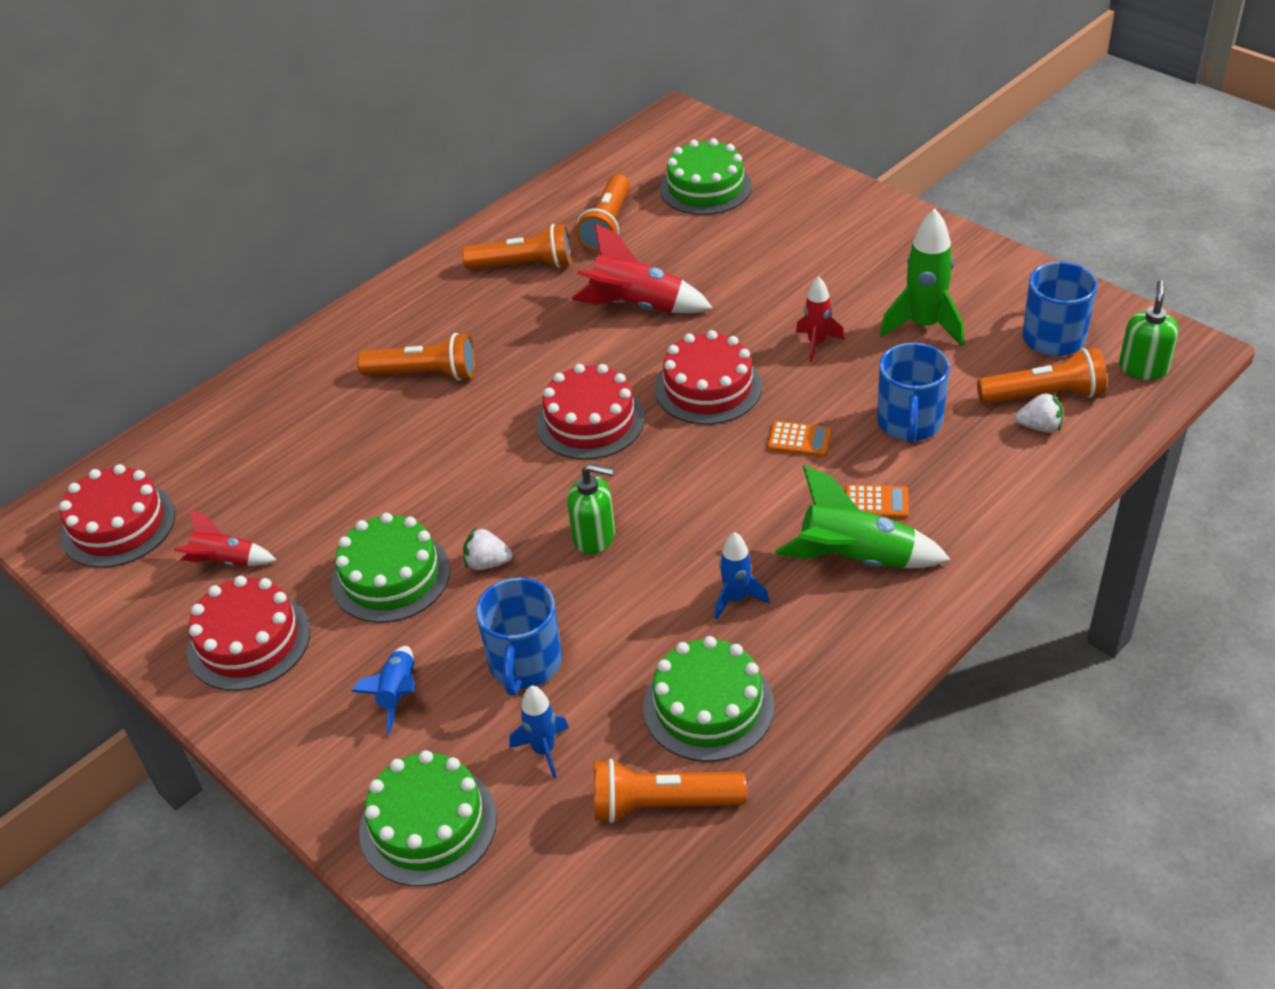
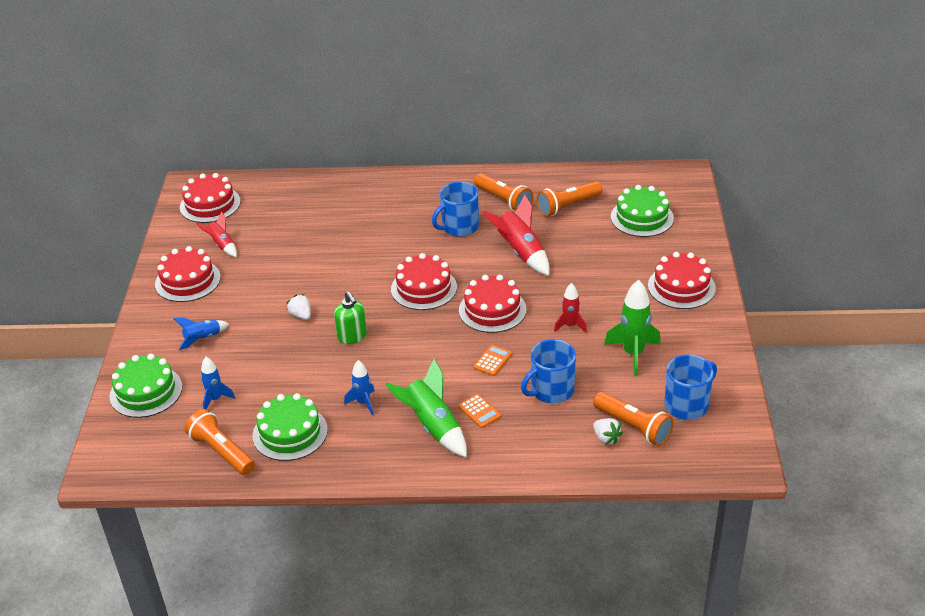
camera: 45 degrees right, 5 degrees down
(391, 576) = (263, 294): green cake -> none
(424, 374) = (393, 221): orange flashlight -> none
(525, 663) = (256, 363): blue mug -> blue mug (459, 227)
(799, 440) = (492, 361): orange calculator -> orange calculator turned 120 degrees counterclockwise
(858, 229) = (681, 287): none -> red cake
(1143, 368) = (705, 453): green soap dispenser -> none

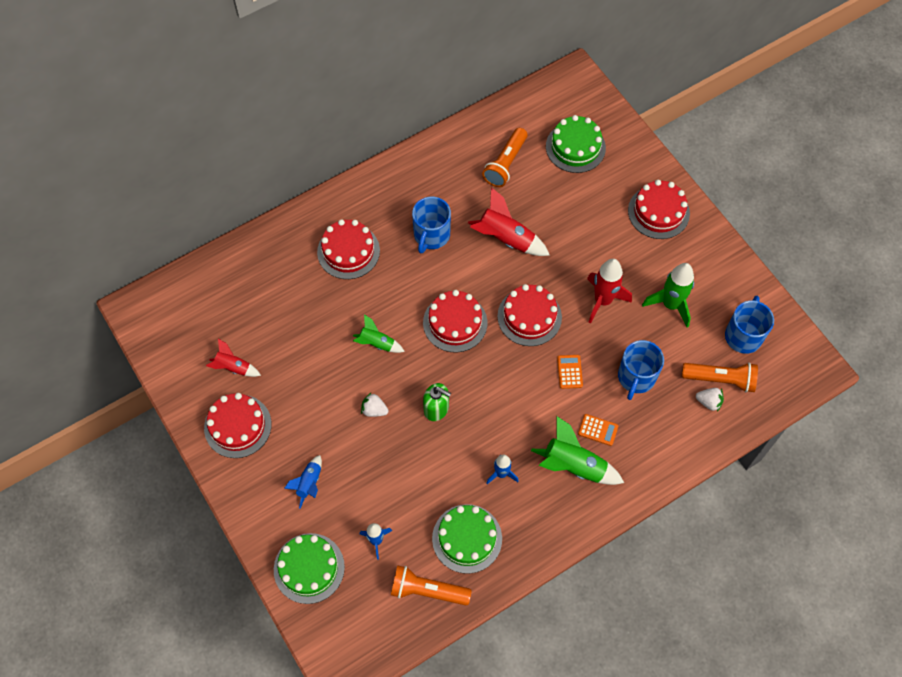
camera: 35 degrees left, 25 degrees up
(210, 204) = (178, 323): red cake -> red cake (348, 251)
(346, 275) = (377, 343): none -> green rocket
(503, 200) = (446, 184): orange flashlight -> none
(570, 326) = (603, 300): red rocket -> red rocket, size x1.68

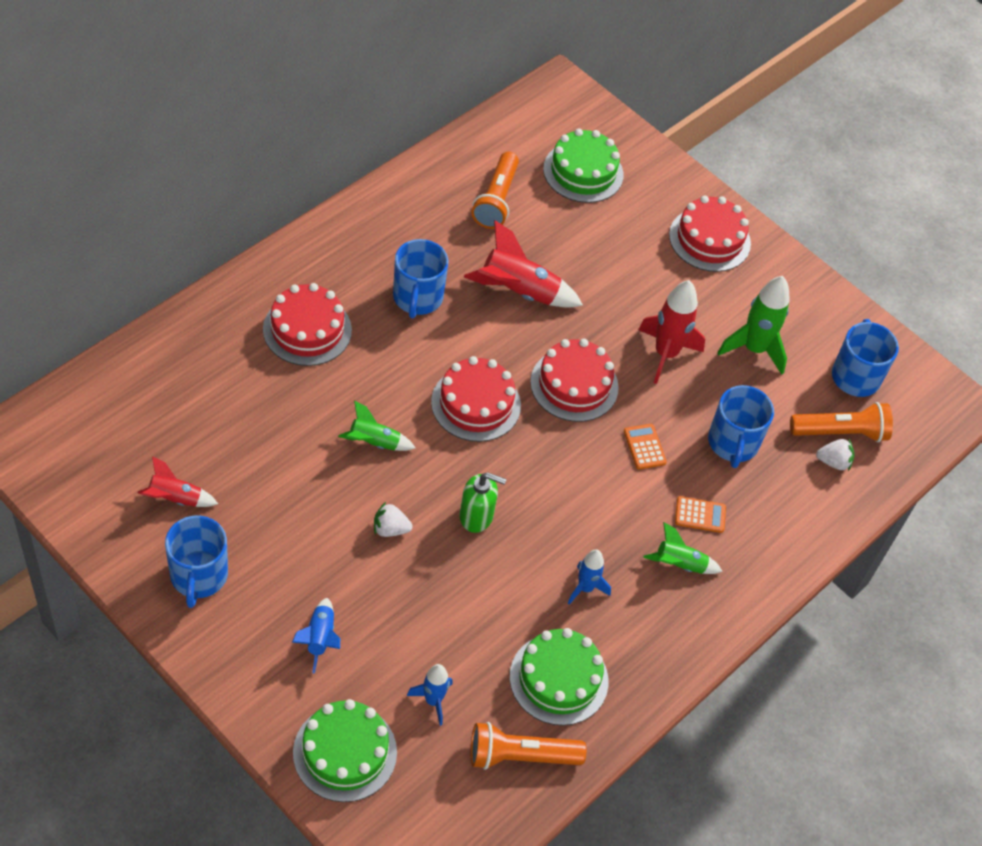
camera: 20 degrees left, 10 degrees down
(237, 426) = (198, 576): red cake -> blue mug
(573, 466) = (679, 564): green rocket -> green rocket, size x0.59

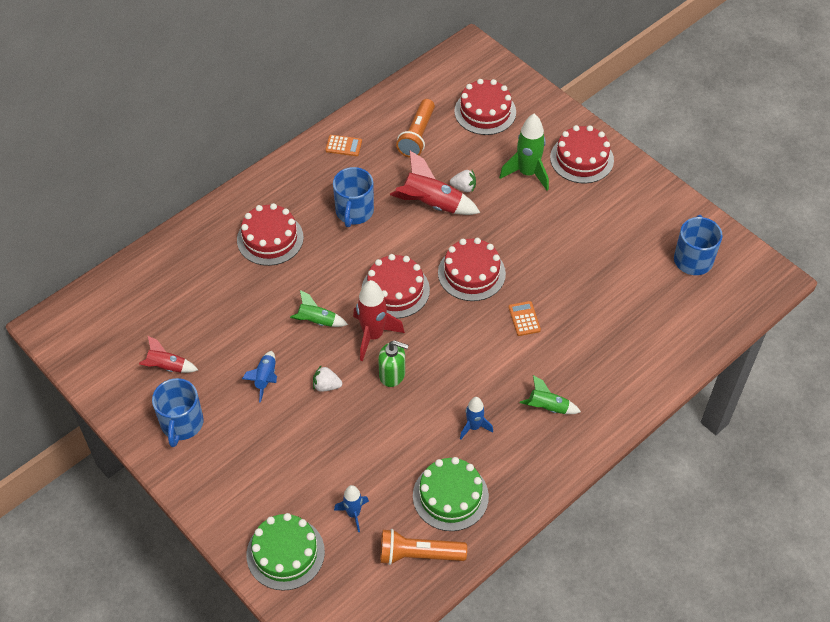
camera: 10 degrees right, 0 degrees up
(319, 638) = (270, 468): blue rocket -> blue rocket (265, 379)
(583, 172) = (485, 111): green cake -> red cake
(665, 354) = (543, 247): red rocket -> red rocket (373, 336)
(700, 515) = (565, 369): orange calculator -> orange calculator (343, 146)
(733, 443) = (593, 314): blue mug -> none
(754, 349) = (613, 241): green rocket -> green rocket (527, 173)
(833, 462) = (672, 326): white strawberry -> white strawberry (464, 187)
(840, 432) = (679, 303): orange flashlight -> none

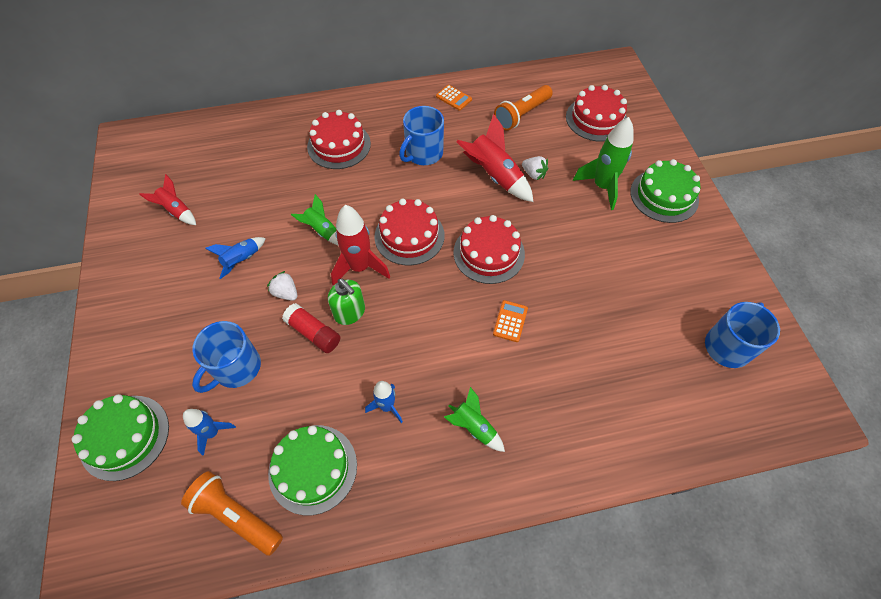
camera: 30 degrees right, 5 degrees up
(182, 424) = (147, 264): blue mug -> blue mug (236, 368)
(375, 404) = (314, 333): none -> red glue stick
(581, 159) = (664, 196): red cake -> green cake

